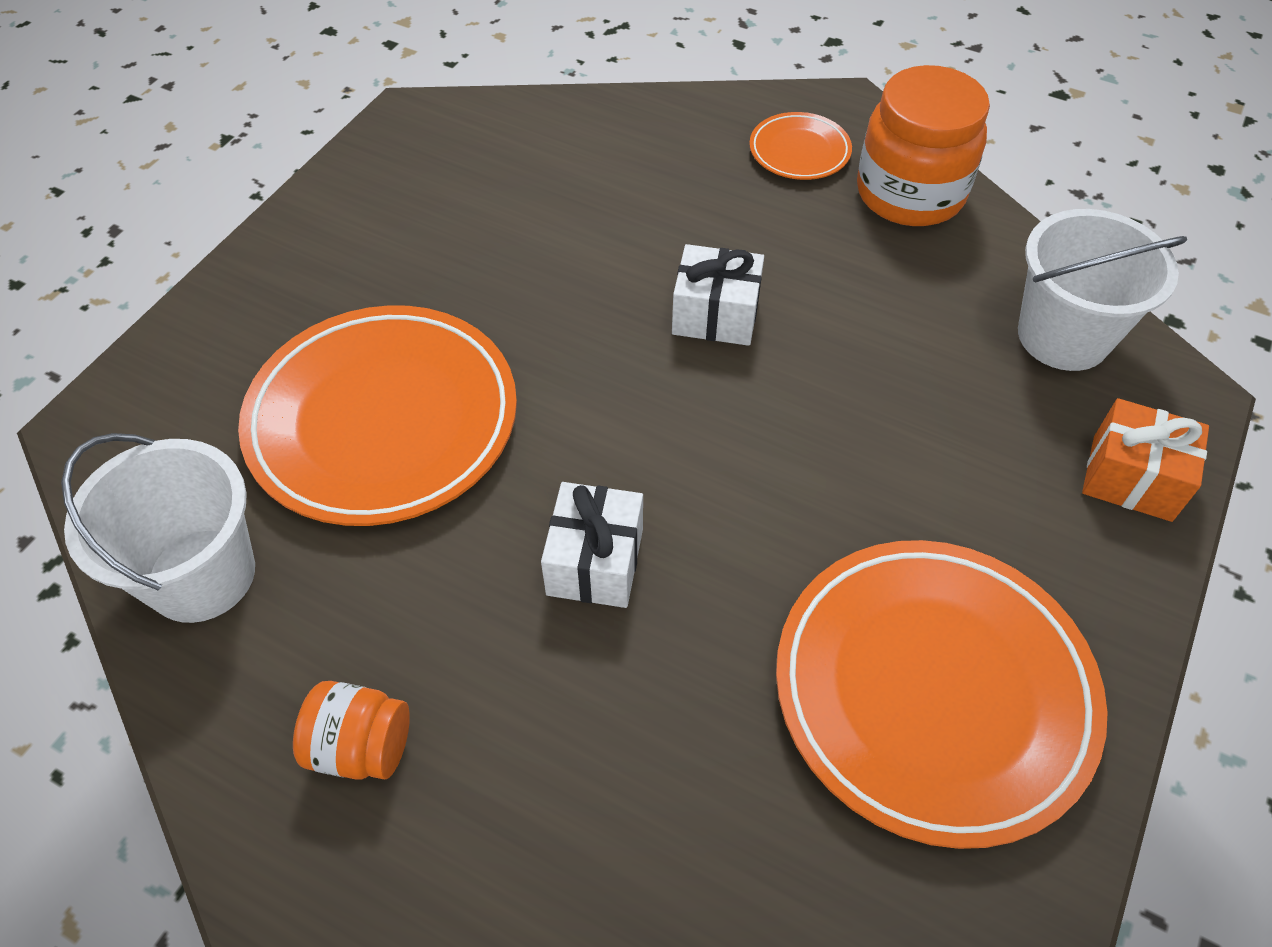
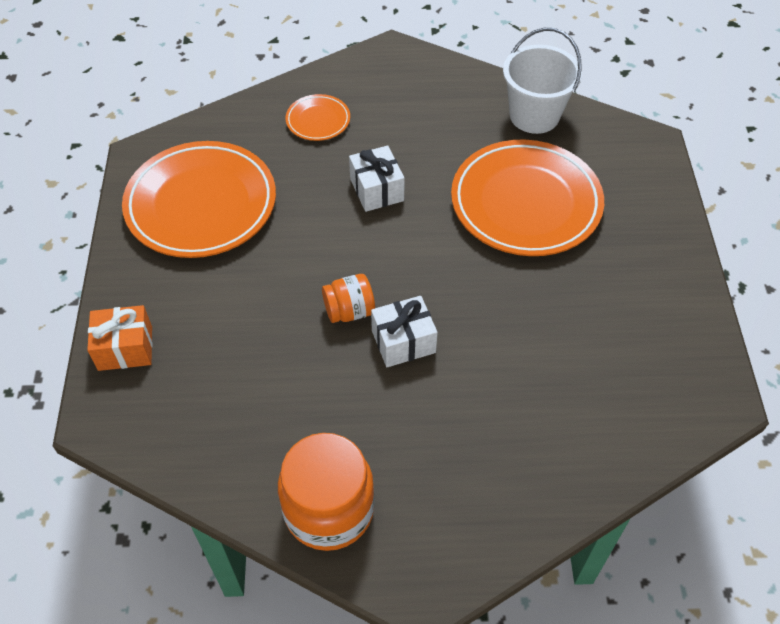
camera: 150 degrees right, 0 degrees up
(361, 746) = (416, 96): orange jar -> orange jar (349, 311)
(799, 151) = (430, 512): orange plate -> orange plate (318, 120)
(1063, 336) = (184, 429): white bucket -> none

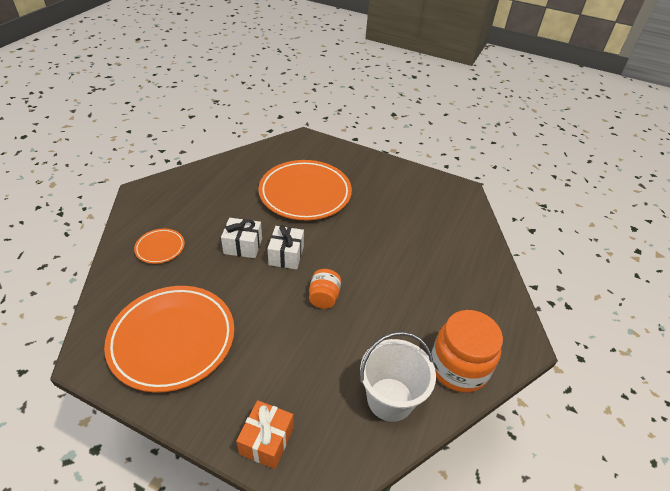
camera: 65 degrees left, 10 degrees down
(403, 341) = (362, 283): white gift -> white gift (286, 255)
(534, 115) = (249, 163): white bucket -> white bucket (390, 399)

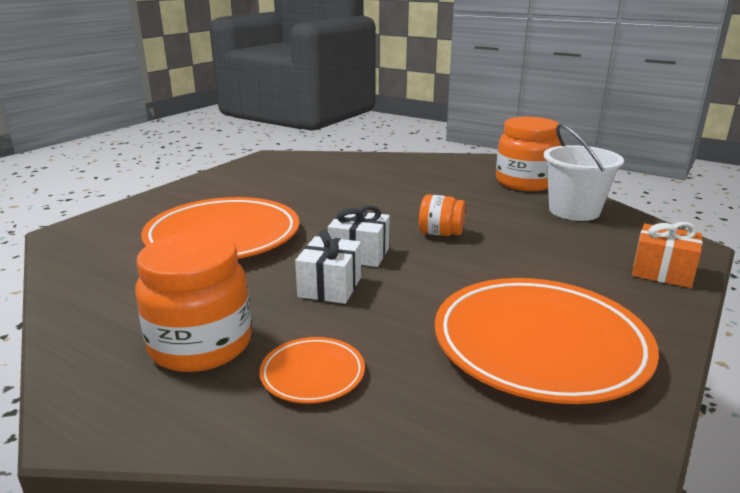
camera: 80 degrees left, 20 degrees down
(188, 209) = (201, 345): none -> orange jar

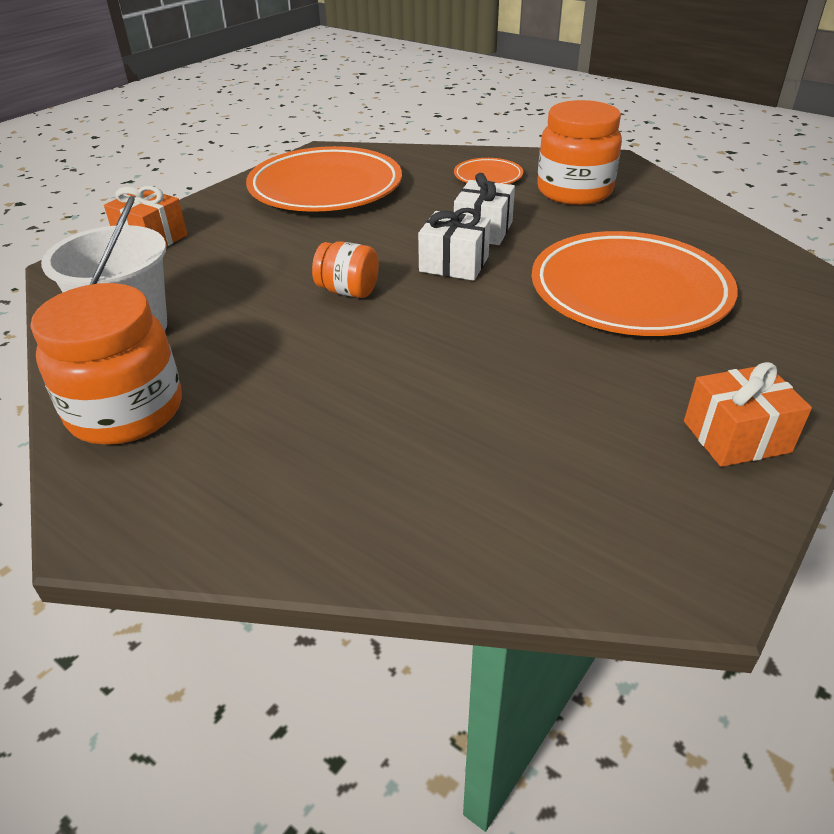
camera: 175 degrees left, 15 degrees up
(221, 182) = (736, 436): none -> orange gift

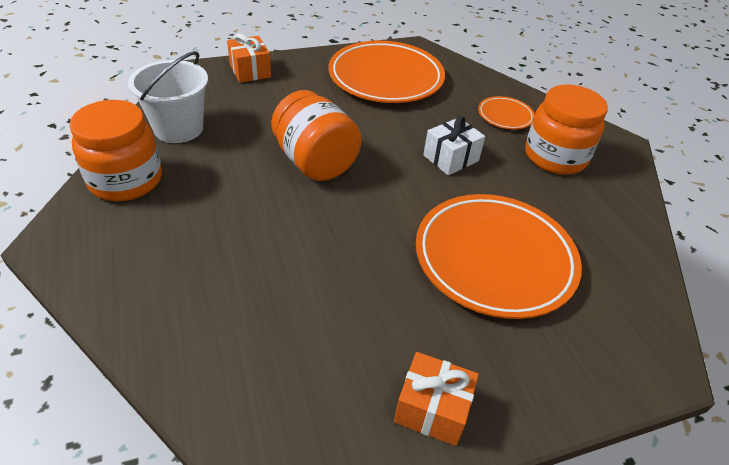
camera: 30 degrees right, 5 degrees up
(348, 291) = (315, 162): orange jar -> orange jar, size x1.85
(454, 264) = (401, 175): white gift -> none

